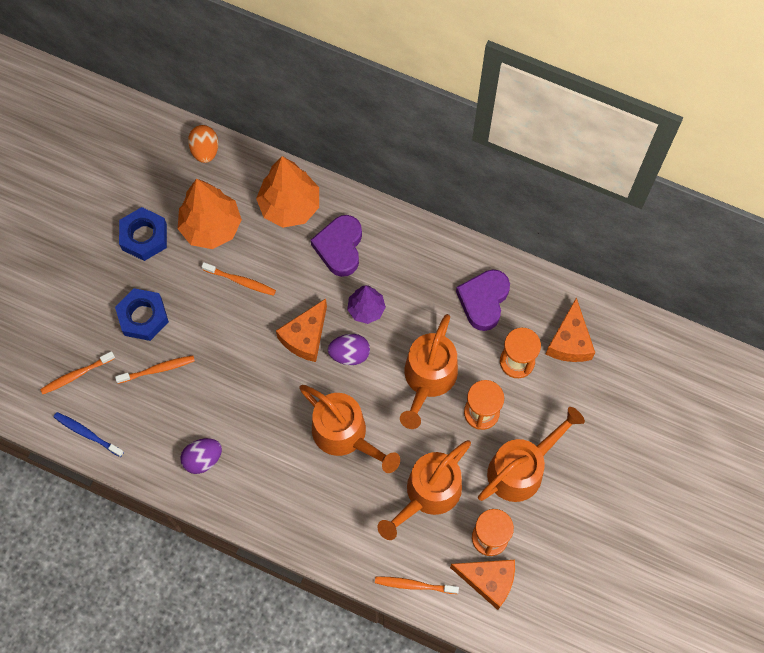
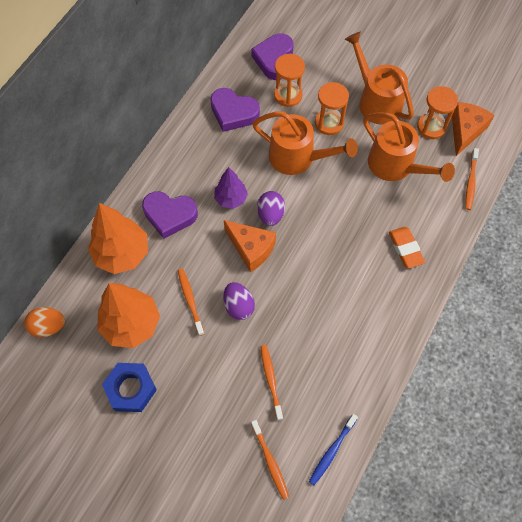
camera: 85 degrees left, 5 degrees down
(143, 317) = (215, 392): blue nut -> none
(203, 459) = (361, 342): purple egg -> purple egg (238, 306)
(240, 281) = (190, 301): orange toothbrush -> orange toothbrush turned 45 degrees counterclockwise
(318, 506) = (405, 249): none -> orange eraser
(345, 435) = (343, 223): orange watering can -> none
(569, 341) = (274, 59): orange cheese -> purple heart

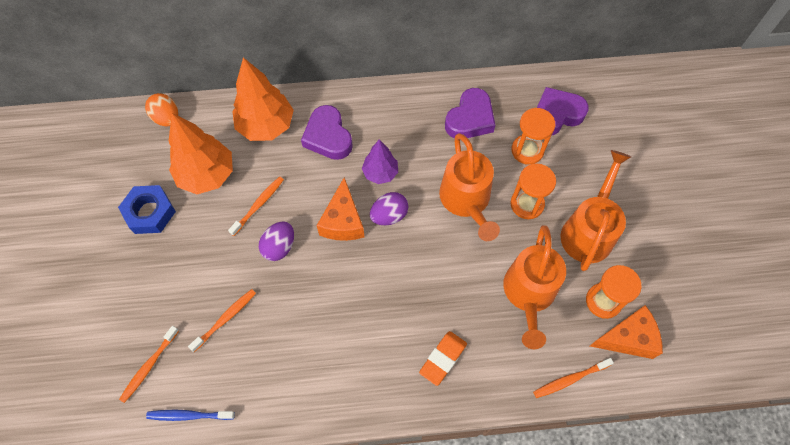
camera: 55 degrees right, 0 degrees up
(233, 113) = (470, 119): purple heart -> purple heart turned 135 degrees counterclockwise

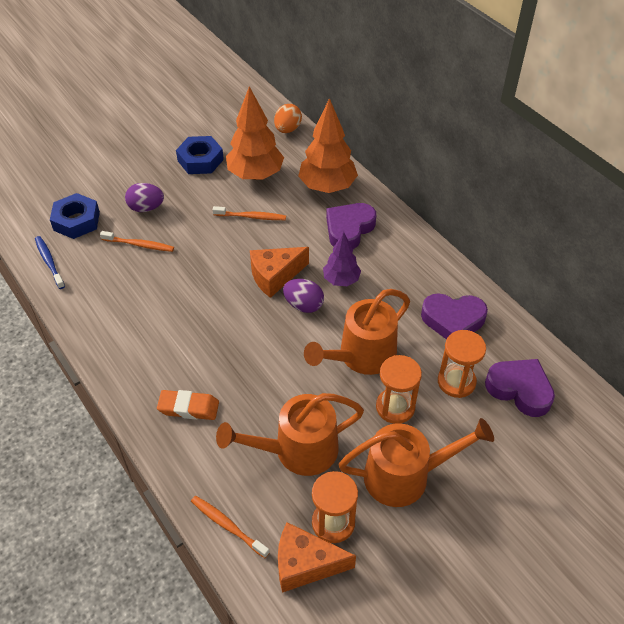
camera: 60 degrees right, 15 degrees down
(149, 366) = (76, 221): orange toothbrush -> blue nut
(279, 247) = (223, 247): purple egg -> purple egg (146, 208)
(628, 338) = (305, 564): orange cheese -> orange cheese turned 135 degrees clockwise

